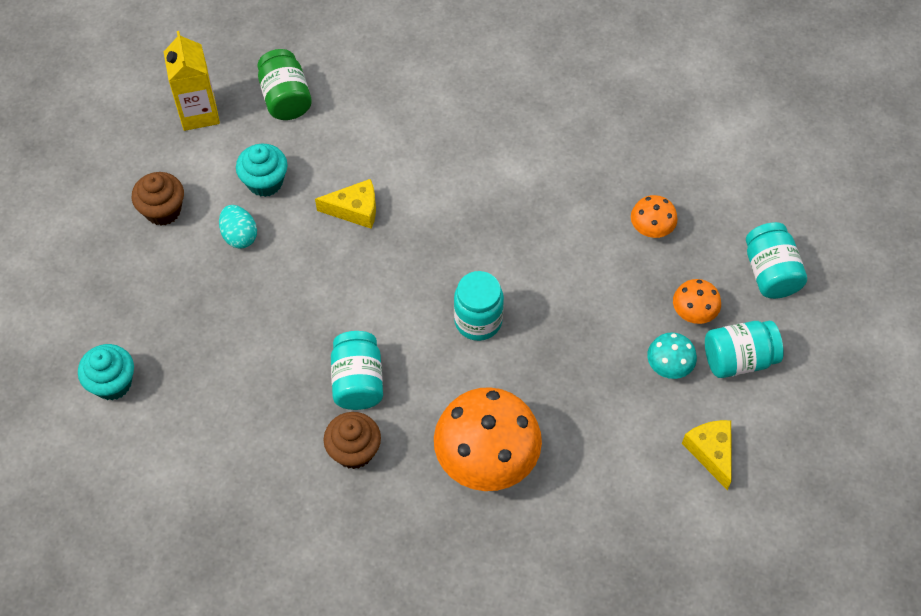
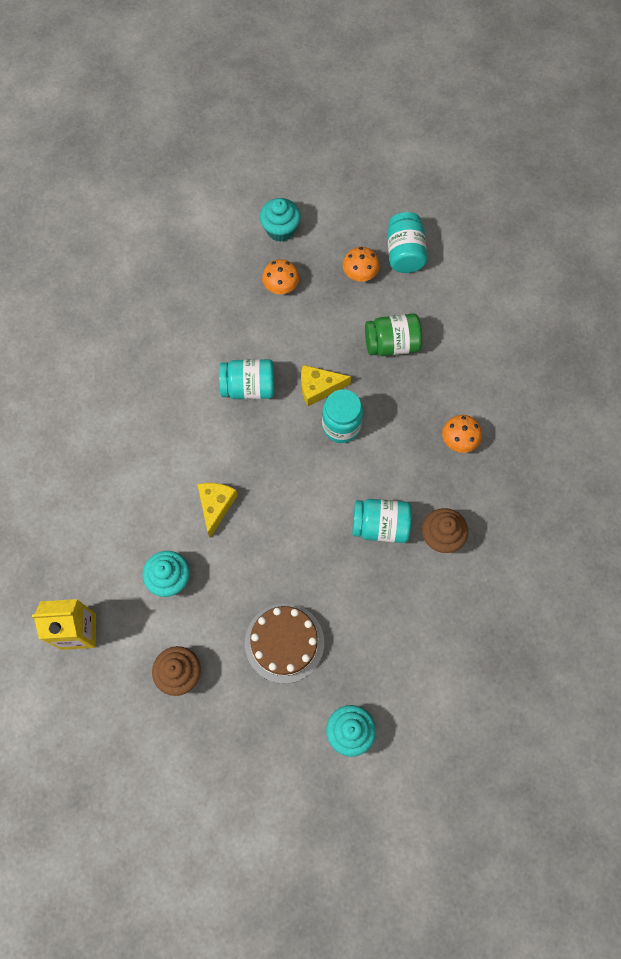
camera: 80 degrees left, 10 degrees up
(206, 303) = (284, 642): none -> brown cake
(239, 236) = (221, 607): turquoise egg -> none
(286, 98) = (82, 550): green jar -> green jar (392, 344)
(486, 457) = (459, 439): orange mushroom -> orange mushroom, size x0.48
(669, 365) = (402, 299): turquoise mushroom -> none
(711, 452) = (476, 288): yellow cheese -> yellow cheese (318, 388)
(730, 214) = (280, 230): none -> turquoise cupcake
(770, 272) = (336, 215): turquoise jar -> turquoise jar (249, 387)

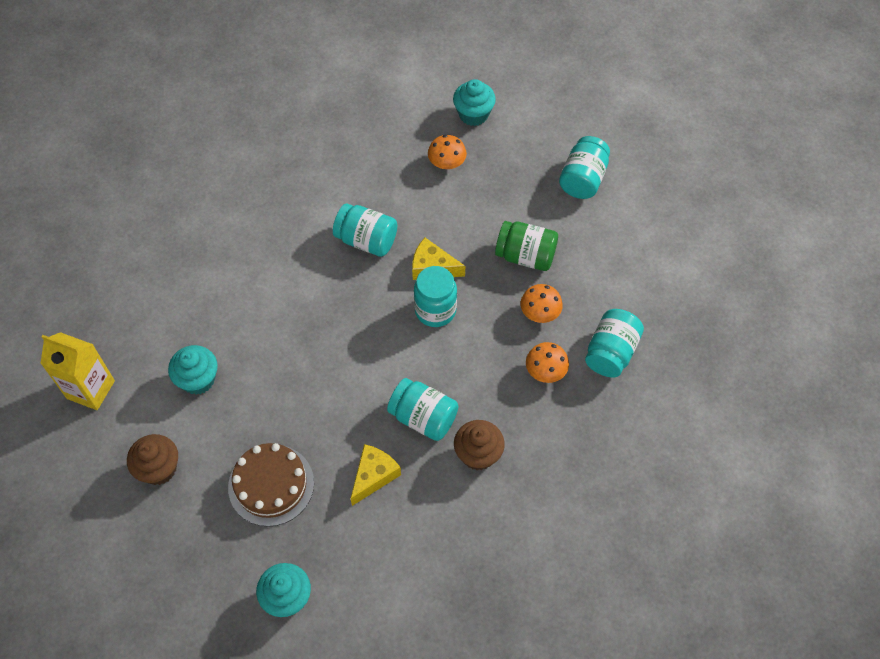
camera: 25 degrees right, 10 degrees down
(216, 506) = (277, 333): yellow cheese -> yellow cheese (374, 476)
(360, 273) = (529, 180): orange mushroom -> orange mushroom (540, 312)
(503, 400) = (611, 352): none -> turquoise jar

